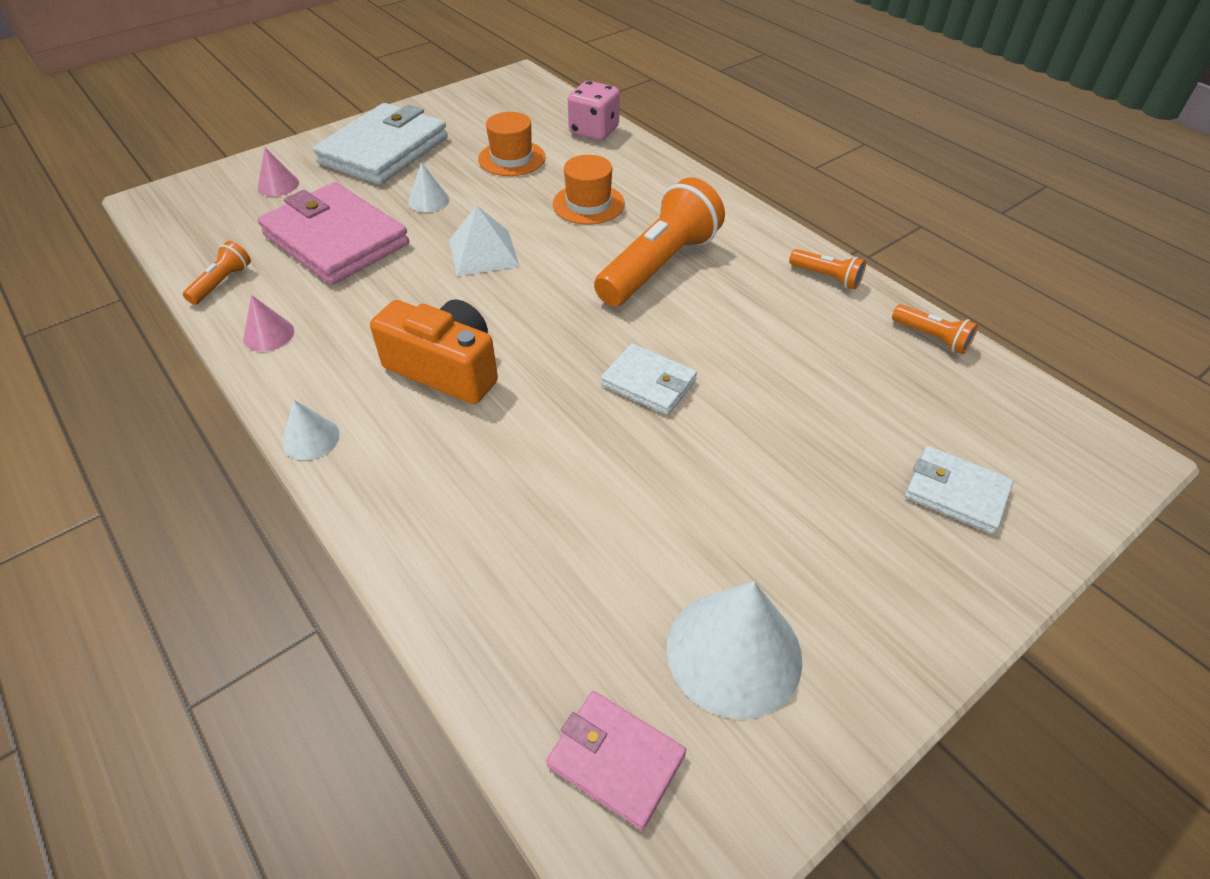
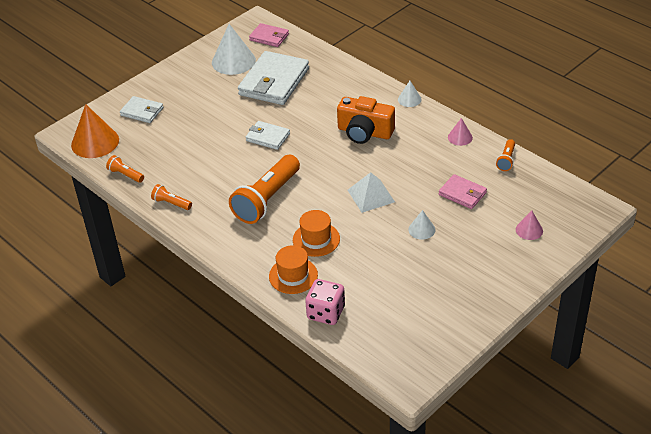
camera: 175 degrees right, 5 degrees down
(336, 240) = (462, 194): pink wallet -> pink wallet, size x0.53
(384, 150) = (477, 271): white wallet -> white wallet (274, 82)
(512, 158) = (380, 275): orange hat -> orange hat (293, 275)
(1034, 420) = (95, 142): none -> orange cone

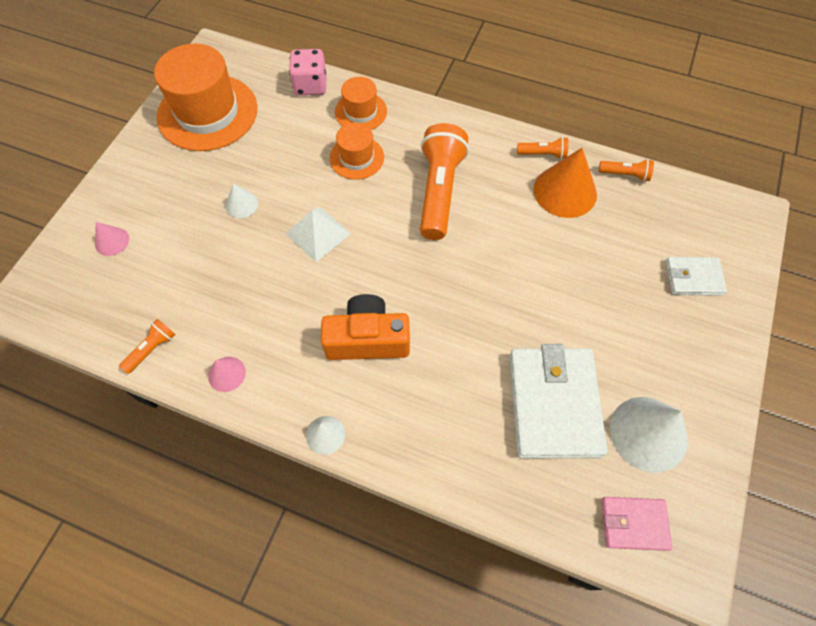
camera: 155 degrees right, 20 degrees up
(95, 142) = (704, 209): orange cone -> orange cone (565, 191)
(268, 137) = (495, 287): white wallet -> none
(430, 313) = (207, 112): none -> orange hat
(462, 194) = (203, 271): pink wallet -> none
(506, 160) = (152, 349): orange flashlight -> orange flashlight turned 45 degrees clockwise

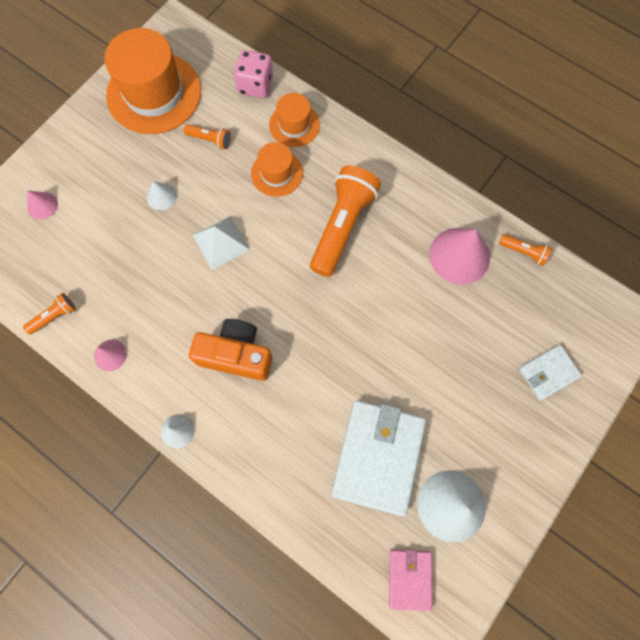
camera: 15 degrees right, 10 degrees up
(543, 154) = (452, 211): orange flashlight -> orange flashlight (210, 140)
(565, 191) = (459, 255): orange cone -> pink cone
(634, 524) = (409, 578): pink wallet -> pink wallet turned 75 degrees clockwise
(693, 278) = (548, 373): white wallet -> white wallet turned 45 degrees counterclockwise

